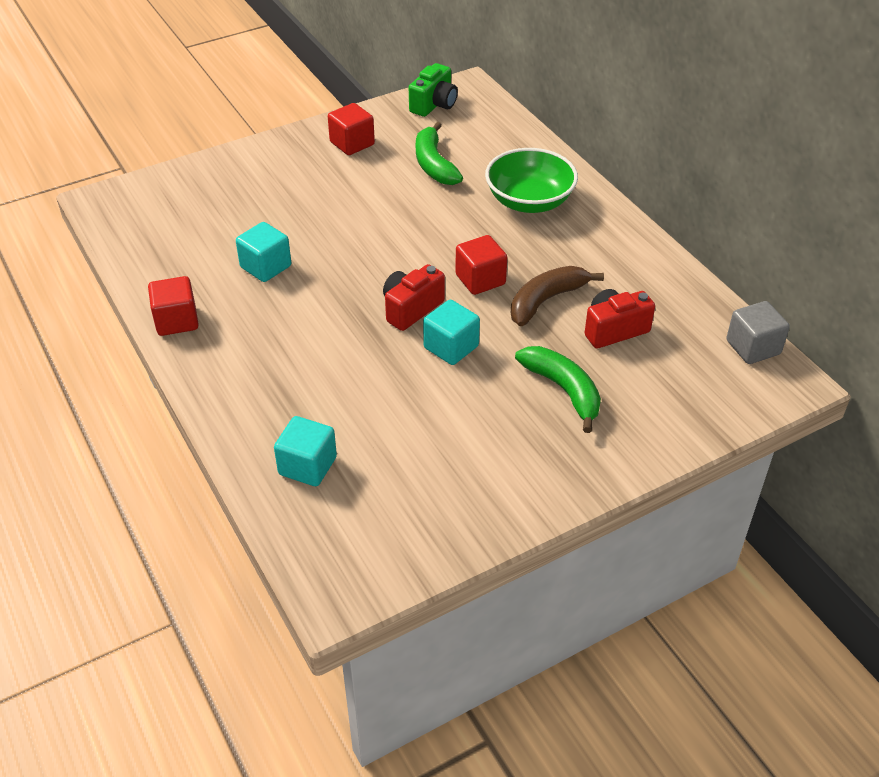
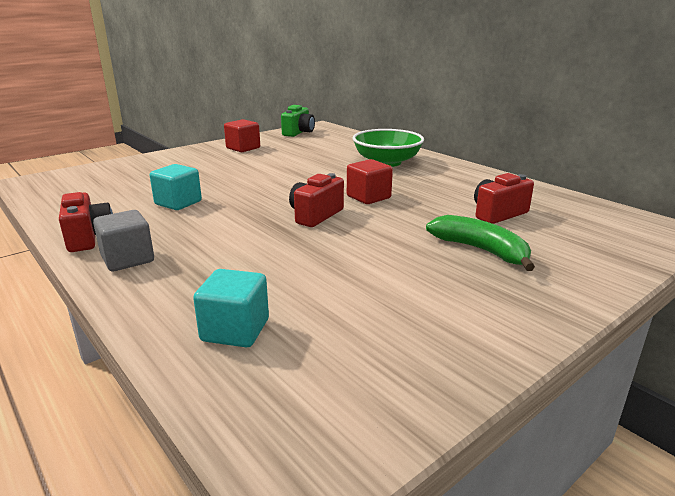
camera: 10 degrees left, 20 degrees down
(176, 321) = (88, 238): red cube -> red camera
(434, 164) = (307, 152): green banana -> none
(451, 347) = (361, 233): turquoise cube -> none
(546, 300) = (430, 203): brown banana -> none
(753, 347) = (619, 214): grey cube -> grey cube (128, 259)

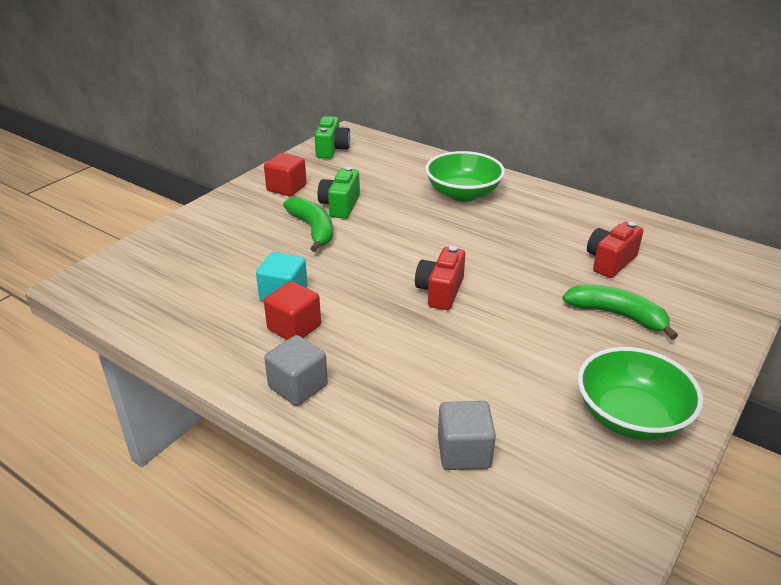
camera: 15 degrees left, 10 degrees up
(88, 238) = (230, 364): red camera -> none
(235, 330) = (464, 452): turquoise cube -> grey cube
(241, 170) = (313, 229): none -> green banana
(276, 160) = (340, 206): none -> green camera
(368, 197) = (476, 255): red cube -> red cube (294, 328)
(443, 330) = (630, 417): none -> green bowl

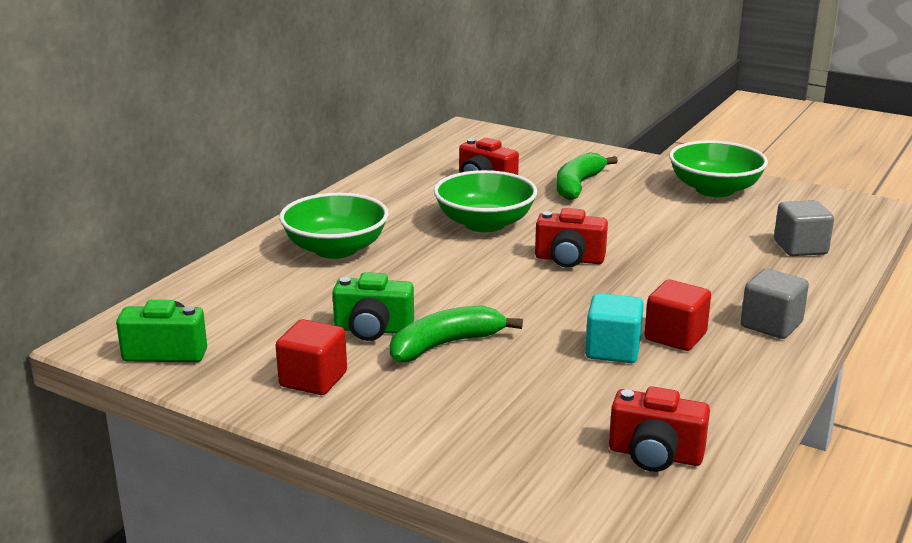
camera: 95 degrees left, 10 degrees down
(149, 294) = (655, 455): none -> red camera
(514, 256) = (485, 224): none -> green bowl

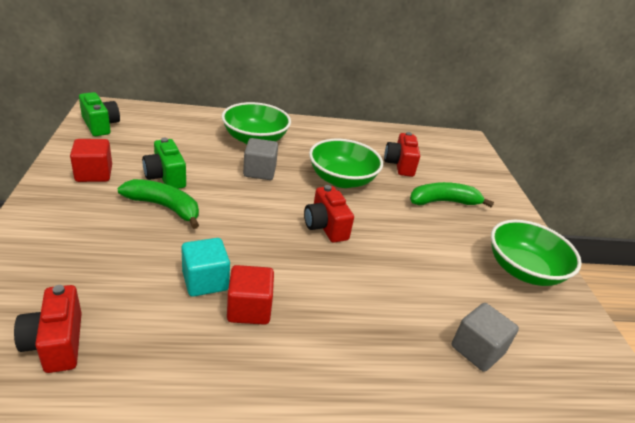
camera: 50 degrees right, 10 degrees up
(771, 325) = (313, 363): grey cube -> grey cube (259, 171)

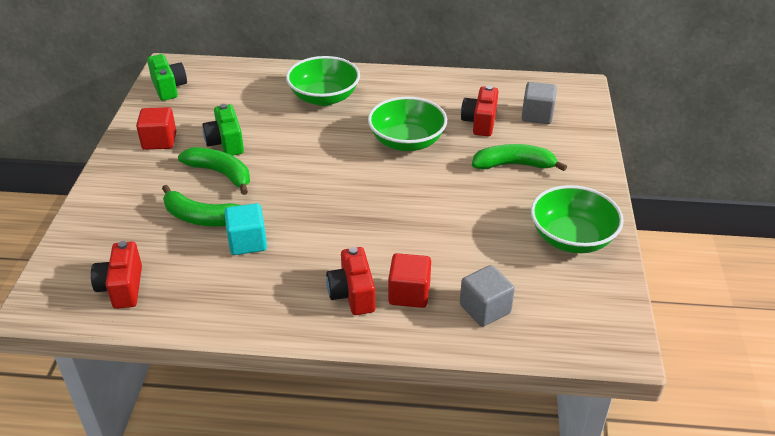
camera: 15 degrees right, 5 degrees up
(149, 254) = (201, 217): none -> green banana
(249, 309) = (282, 267): red cube -> red cube (409, 294)
(259, 171) = (321, 134): grey cube -> grey cube (537, 115)
(325, 226) = (374, 192): red camera -> red camera (352, 294)

